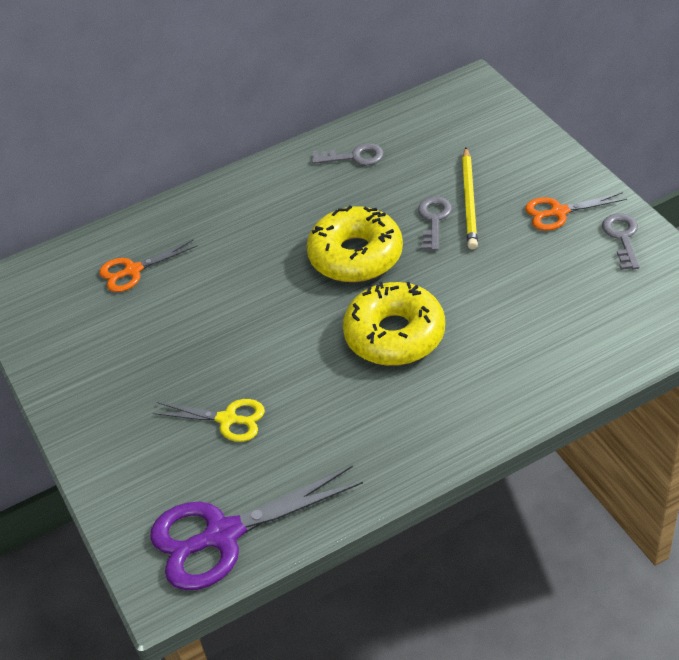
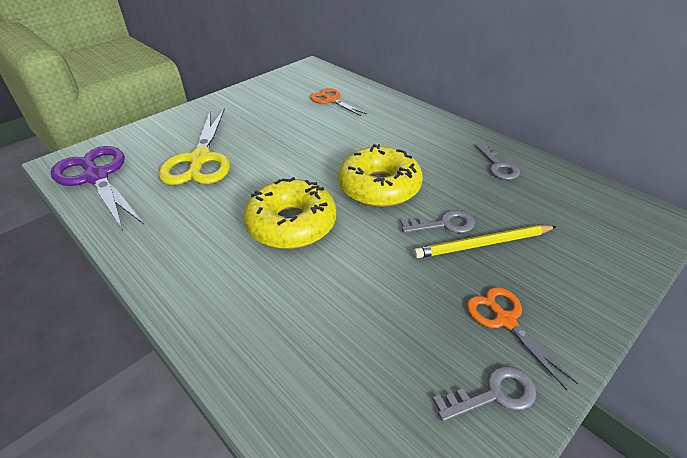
camera: 70 degrees right, 5 degrees down
(227, 419) = (200, 159): yellow scissors -> yellow scissors, size x1.78

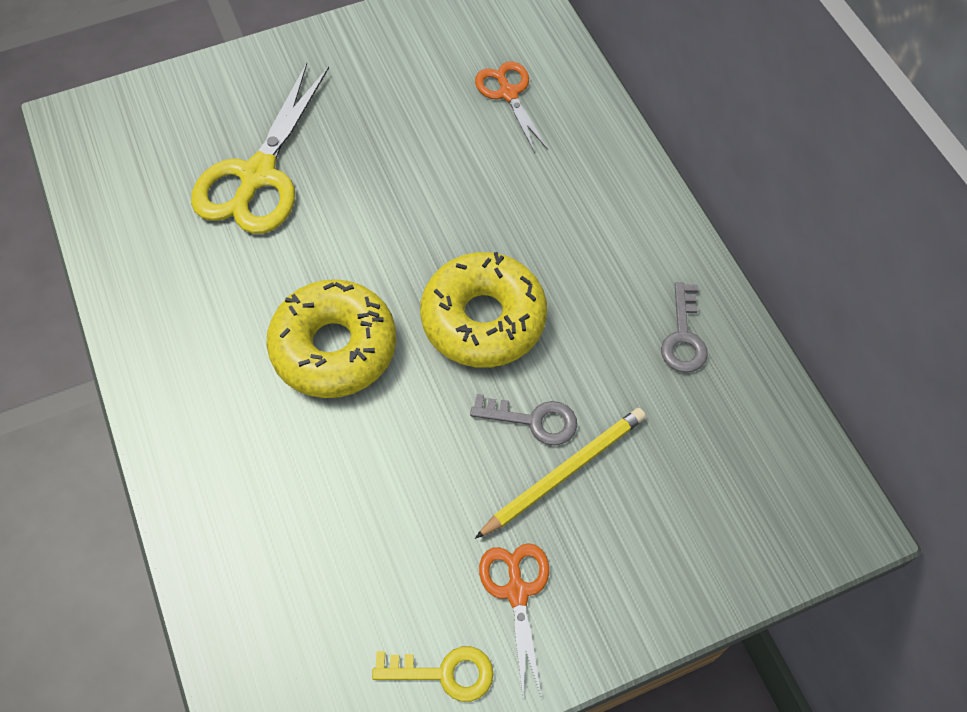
camera: 20 degrees right, 20 degrees up
(97, 177) = (112, 167): purple scissors -> none
(483, 244) = (564, 472): yellow pencil -> yellow pencil turned 135 degrees clockwise
(493, 395) = (443, 673): grey key -> yellow key

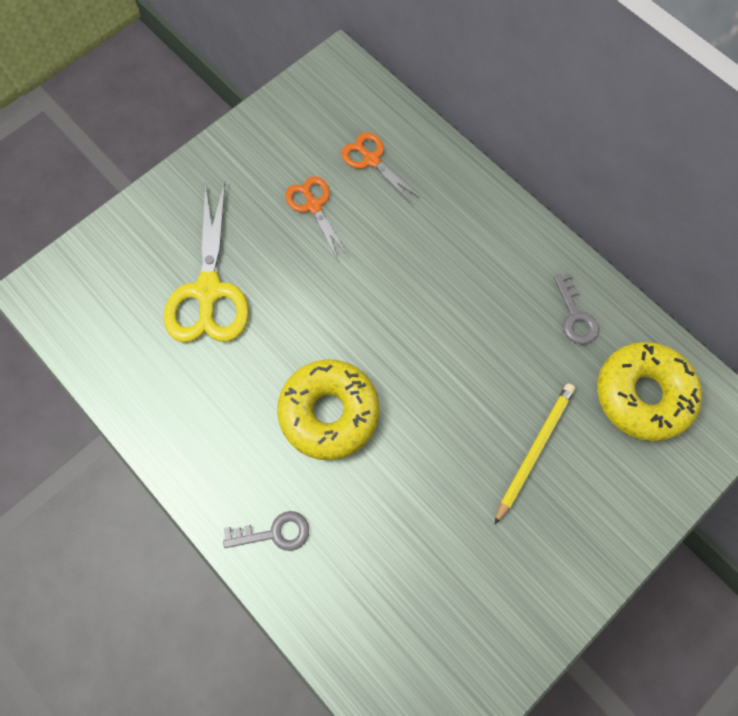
camera: 20 degrees left, 10 degrees up
(443, 673) = (512, 630): yellow key -> none
(483, 319) = (429, 351): yellow donut -> yellow donut (642, 394)
(517, 591) = (538, 551): orange scissors -> orange scissors (313, 206)
(533, 420) = (496, 418): grey key -> grey key (274, 533)

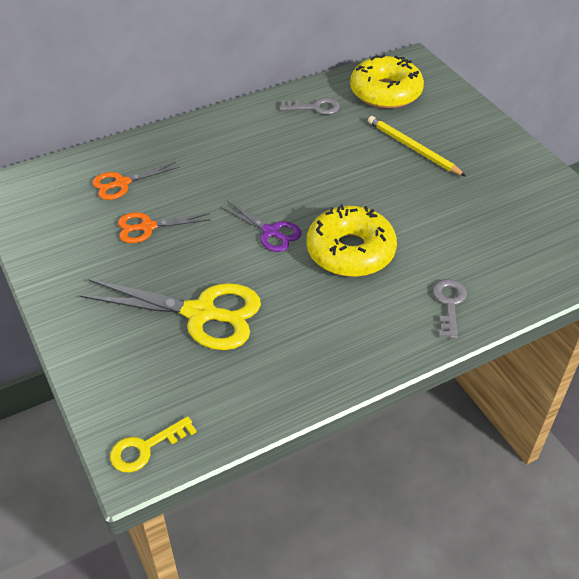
camera: 75 degrees left, 25 degrees down
(52, 295) = (145, 448): none -> yellow key
(337, 323) = (270, 232): none -> purple scissors

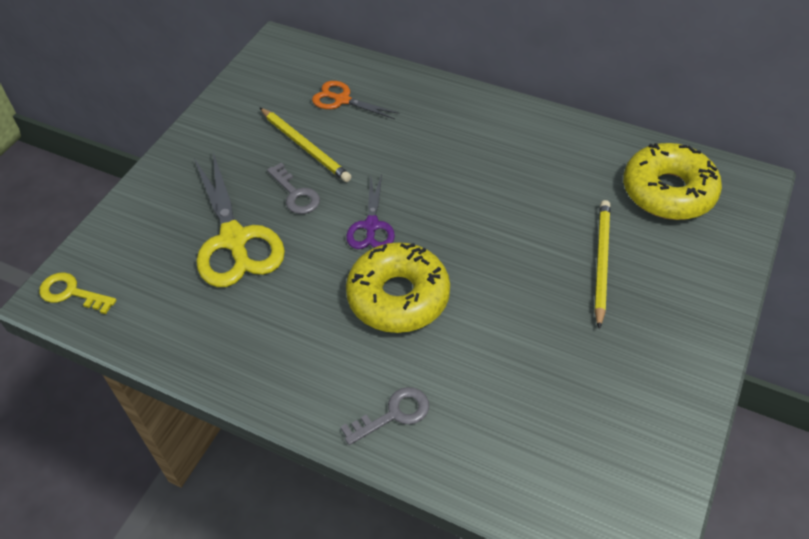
camera: 55 degrees right, 5 degrees up
(147, 227) = (305, 147): orange scissors -> yellow pencil
(314, 107) = (579, 154): grey key -> grey key (295, 194)

